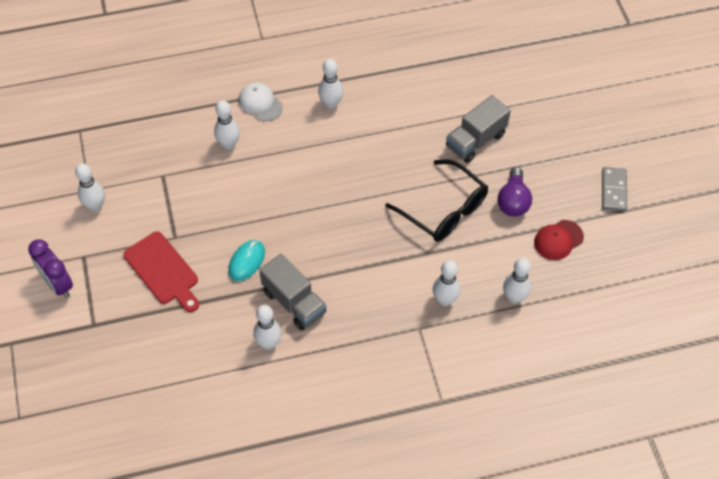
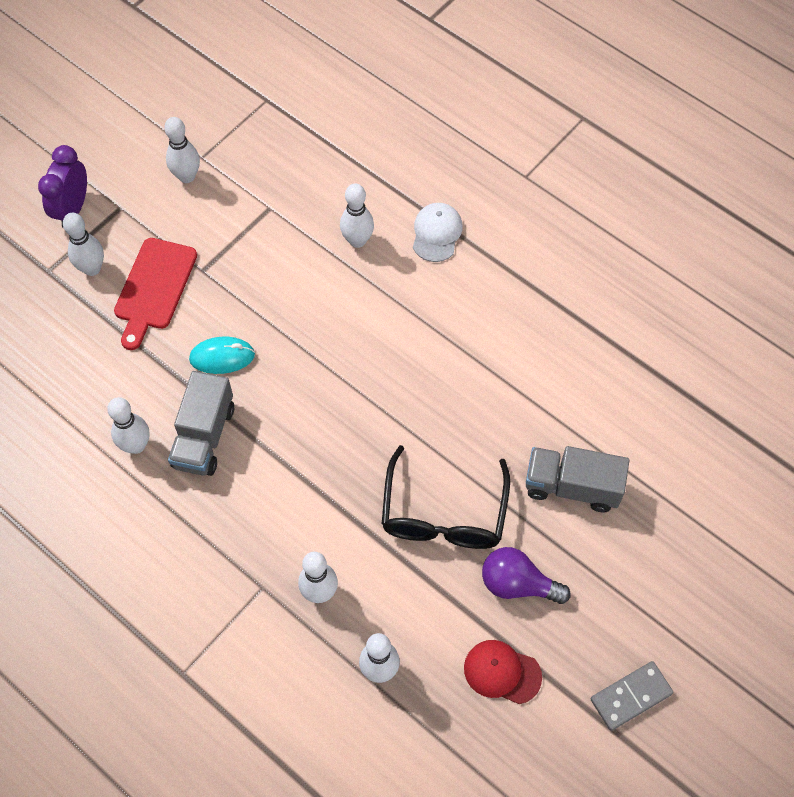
camera: 55 degrees right, 5 degrees up
(331, 104) = (494, 302): white bowling pin -> white bowling pin (92, 268)
(513, 201) = (517, 584): purple light bulb -> purple light bulb turned 45 degrees clockwise

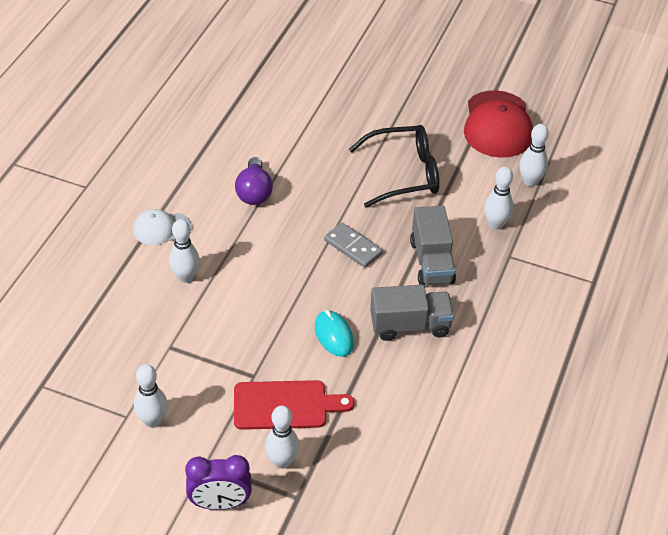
camera: 110 degrees left, 15 degrees down
(136, 445) = (438, 367): white bowling pin -> none
(502, 672) = (497, 125): red cap -> red cap, size x1.78
(517, 584) = (435, 128): purple light bulb -> purple light bulb (254, 192)
(572, 487) = (352, 115): grey truck -> grey truck (432, 262)
(631, 696) = (479, 68): grey domino -> grey domino (353, 247)

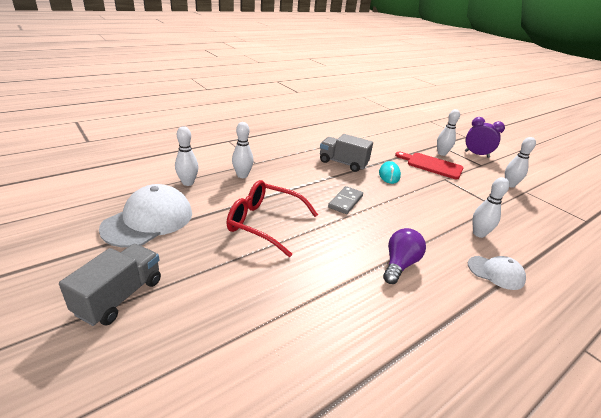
camera: 150 degrees left, 15 degrees down
(353, 247) = (345, 202): grey domino -> grey domino turned 45 degrees clockwise
(404, 173) = (264, 223): black glasses -> red glasses
(432, 262) = (302, 177): grey truck -> grey truck (120, 296)
(497, 125) = (148, 220): red cap -> white cap

